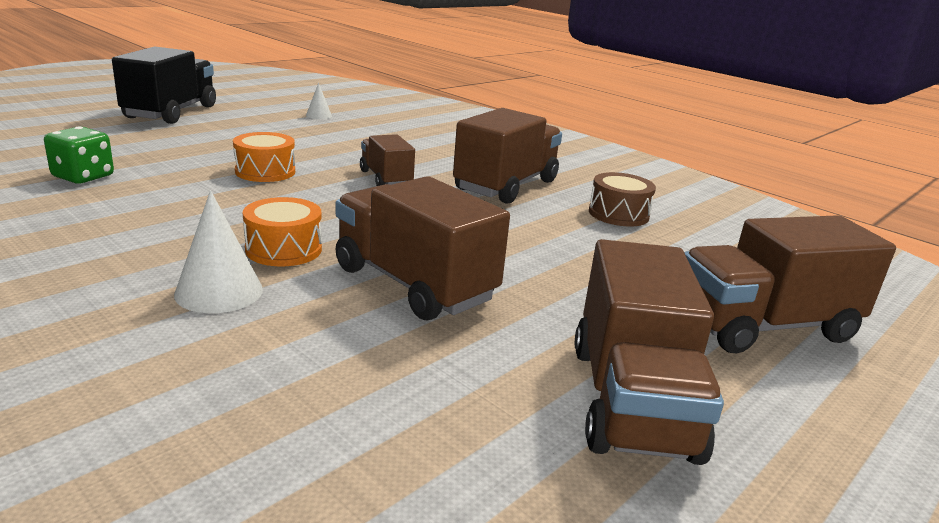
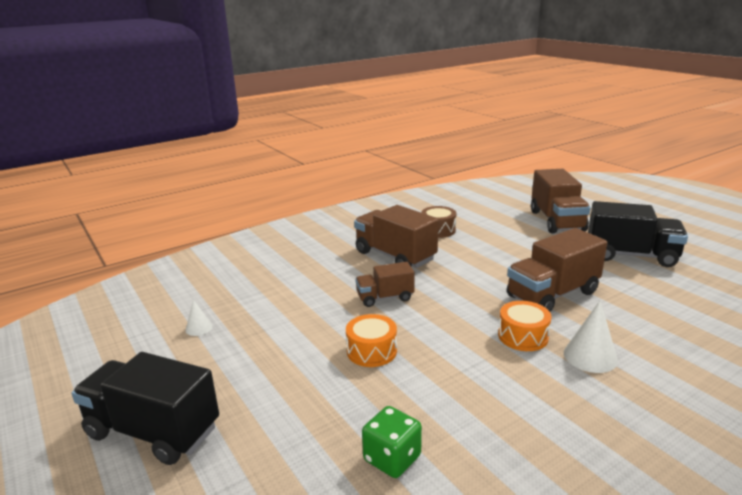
camera: 75 degrees left, 0 degrees up
(632, 400) = (631, 255): brown truck -> black truck

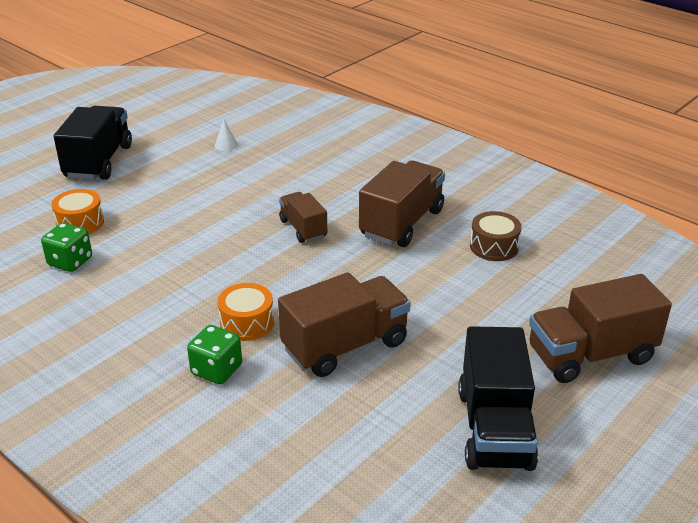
camera: 75 degrees right, 10 degrees up
(371, 351) = (205, 234): orange drum -> orange drum (80, 223)
(552, 295) = (345, 346): brown truck -> brown truck turned 105 degrees clockwise
(590, 356) = (216, 370): white cone -> green dice

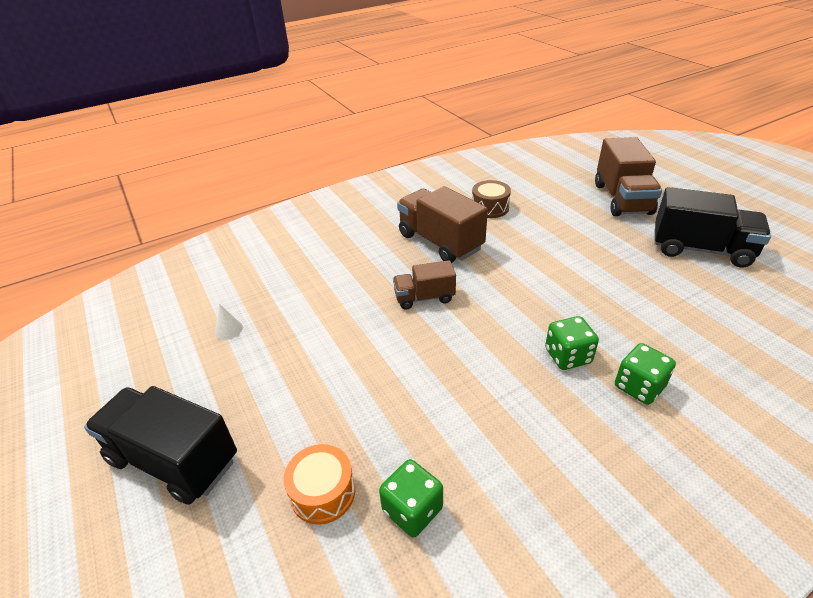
camera: 70 degrees left, 5 degrees up
(247, 323) = (567, 356): orange drum -> green dice
(345, 346) = (606, 301): brown truck -> none

